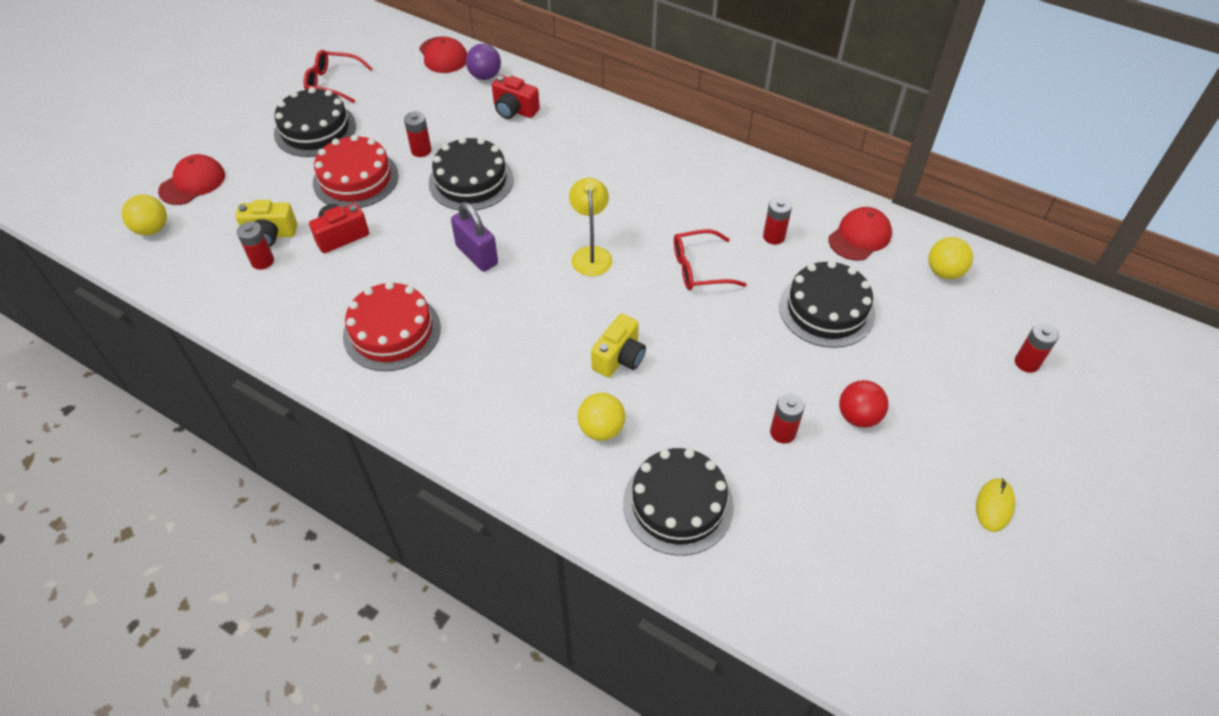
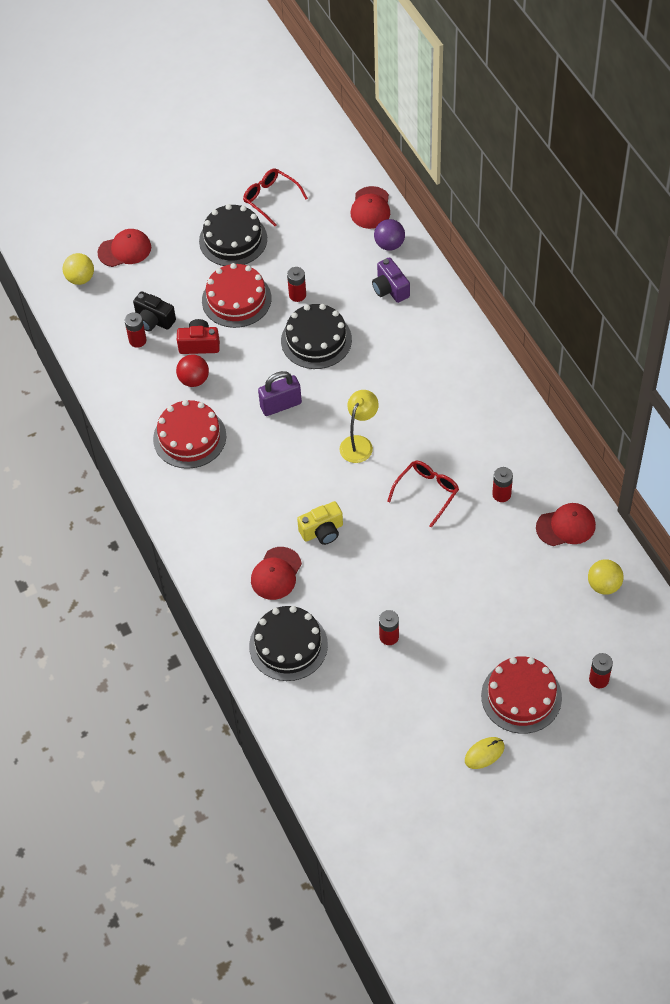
camera: 35 degrees right, 5 degrees up
(270, 235) = (154, 320): yellow camera -> black camera
(477, 255) = (281, 405): purple padlock -> purple padlock turned 75 degrees clockwise
(514, 110) = (390, 289): red camera -> purple camera
(601, 429) = (276, 573): yellow ball -> red cap
(699, 268) = (427, 492): red glasses -> red glasses turned 105 degrees clockwise
(826, 310) = (491, 569): black cake -> none
(858, 416) = (447, 653): red ball -> red ball (194, 380)
(972, 421) = (521, 696): none -> red cake

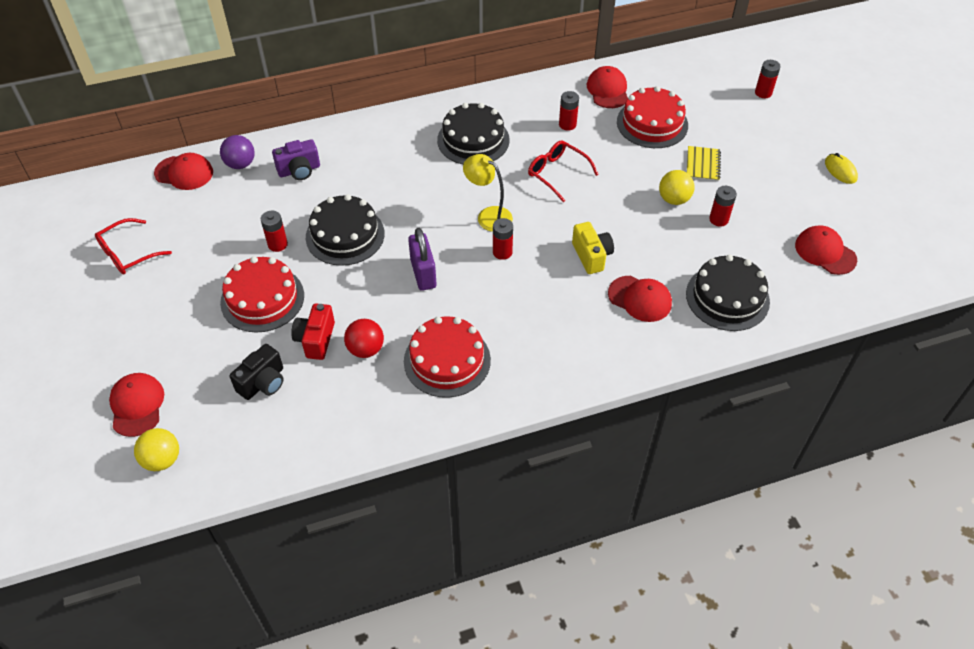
camera: 85 degrees left, 5 degrees down
(137, 340) = (288, 402): red battery -> red battery (502, 252)
(233, 239) = (172, 294): black cake -> black cake (473, 140)
(360, 732) = (825, 252): none -> red cap
(465, 621) = (703, 165): none -> yellow notebook
(521, 696) = (781, 140): red cake -> red cake (652, 123)
(604, 585) = (670, 77): yellow ball -> yellow ball (674, 199)

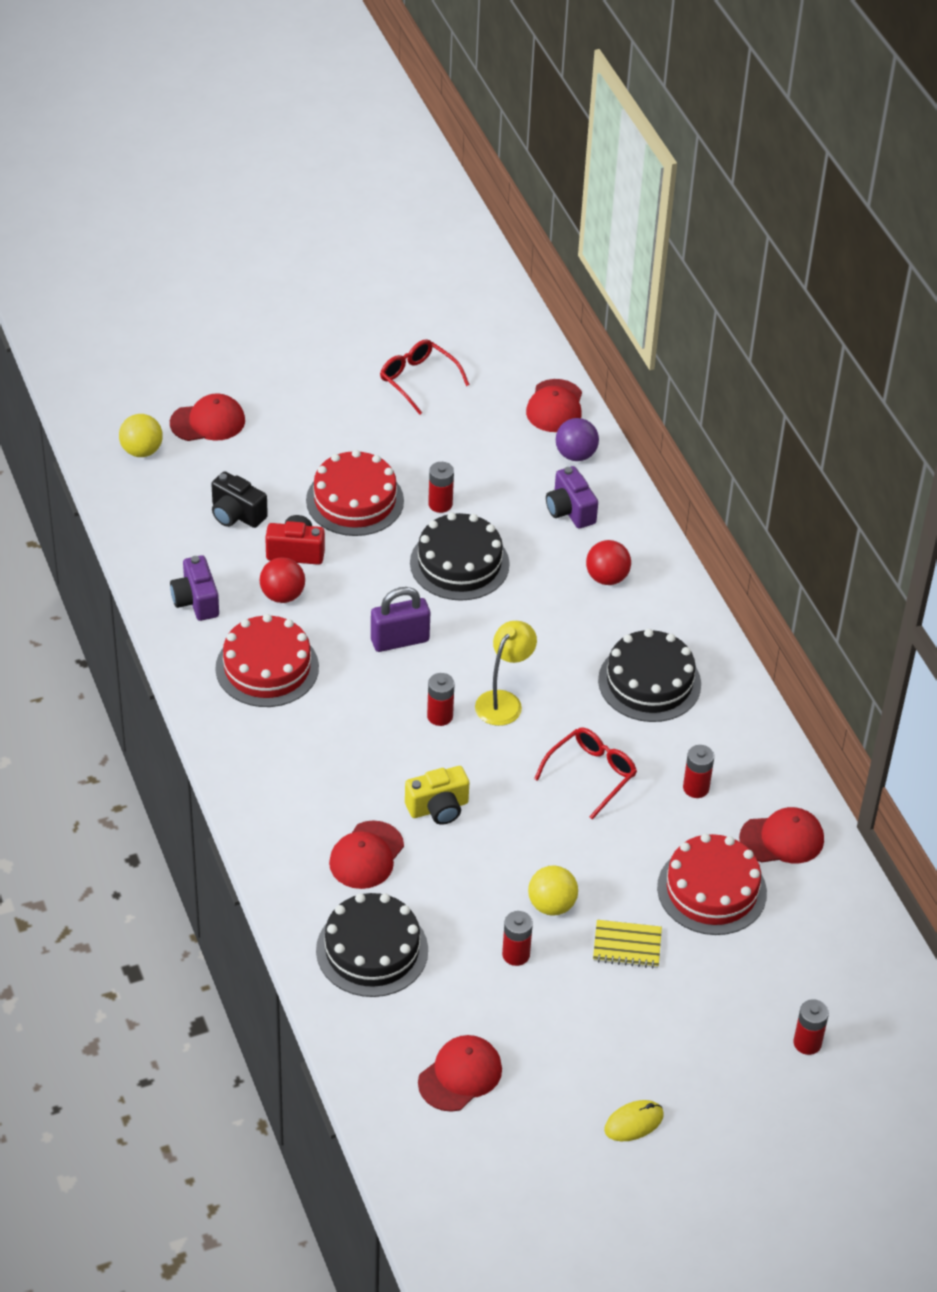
camera: 85 degrees right, 5 degrees down
(365, 412) = (196, 601): none -> purple camera
(371, 155) = (607, 578): none -> red ball

